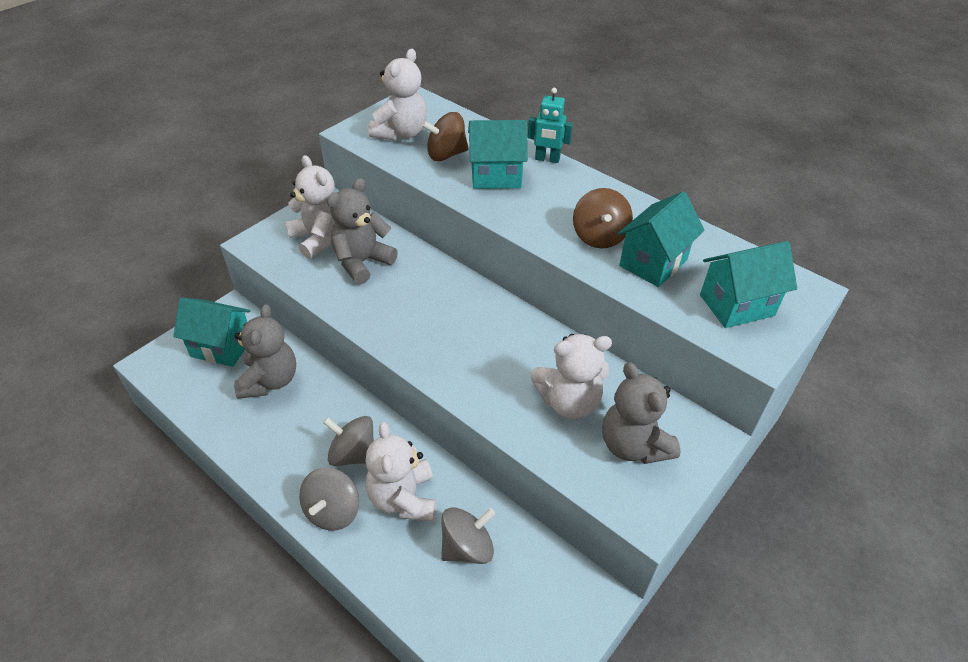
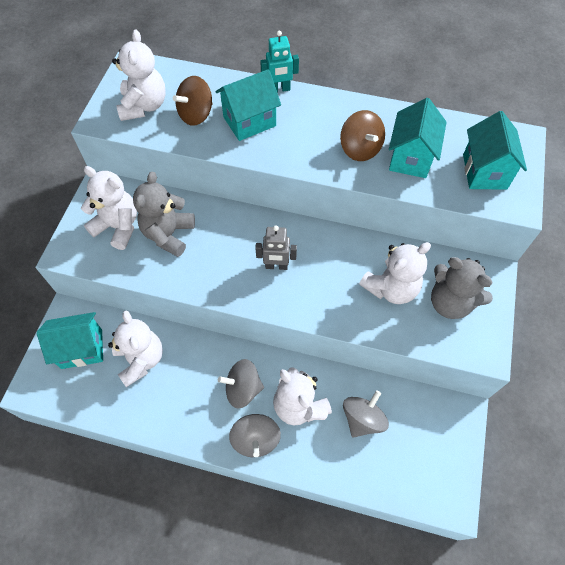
camera: 25 degrees left, 15 degrees up
(270, 380) = (141, 359): grey teddy bear -> white teddy bear
(452, 331) = (276, 266): none -> grey robot
(736, 305) = (484, 171): turquoise house -> turquoise house turned 45 degrees counterclockwise

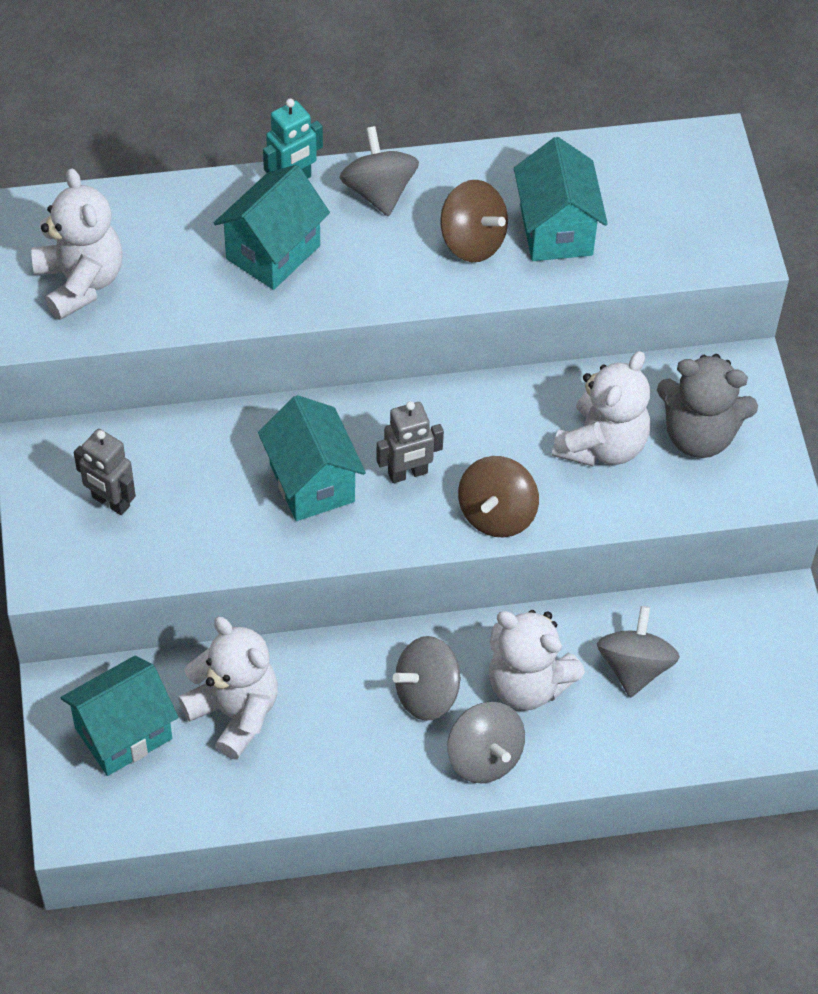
camera: 25 degrees left, 5 degrees down
(118, 227) = (110, 502): white teddy bear -> grey robot
(168, 234) = (204, 485): grey teddy bear -> none
(196, 115) = (178, 268): brown spinning top -> brown spinning top (497, 514)
(322, 108) = (379, 191): none -> grey spinning top
(484, 171) = (675, 216): turquoise house -> turquoise house (312, 483)

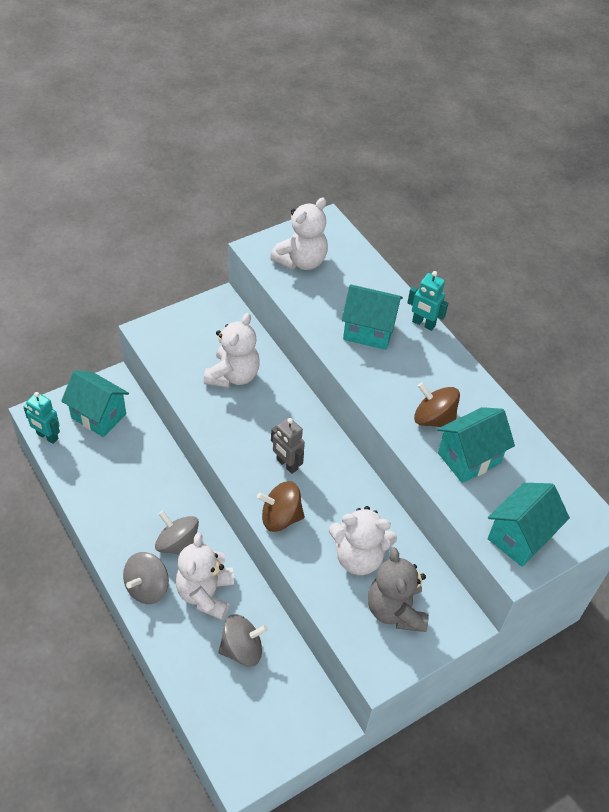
camera: 65 degrees right, 5 degrees down
(110, 502) = (203, 341): grey robot -> none
(129, 822) = (47, 436): none -> turquoise robot
(234, 712) = (129, 459): white teddy bear -> white teddy bear (233, 375)
(312, 483) = (258, 422): turquoise house -> turquoise house (519, 537)
(379, 191) = (441, 364): grey spinning top -> none
(472, 241) = (433, 419): brown spinning top -> brown spinning top turned 105 degrees clockwise

